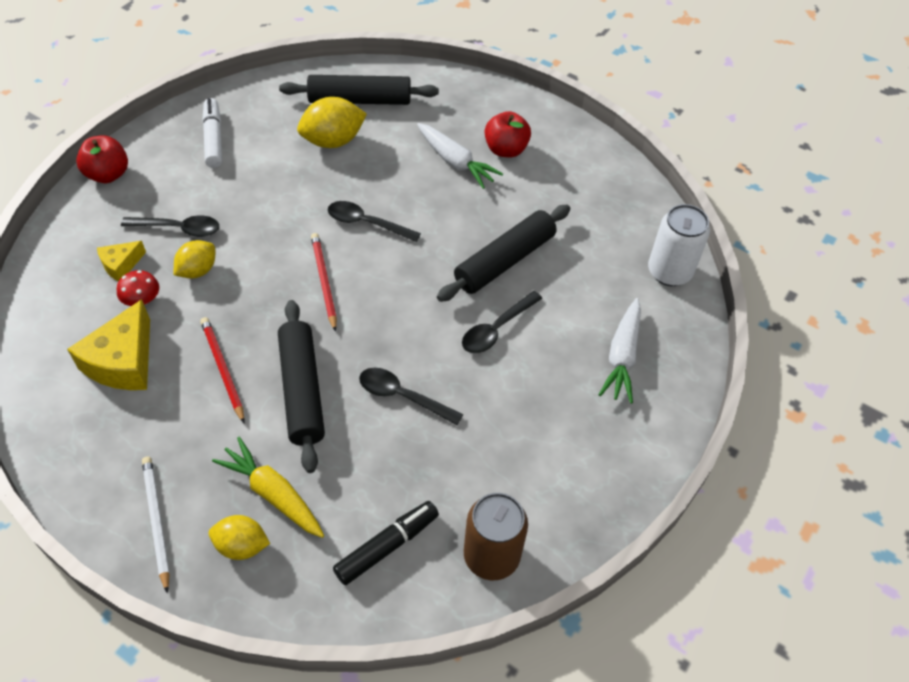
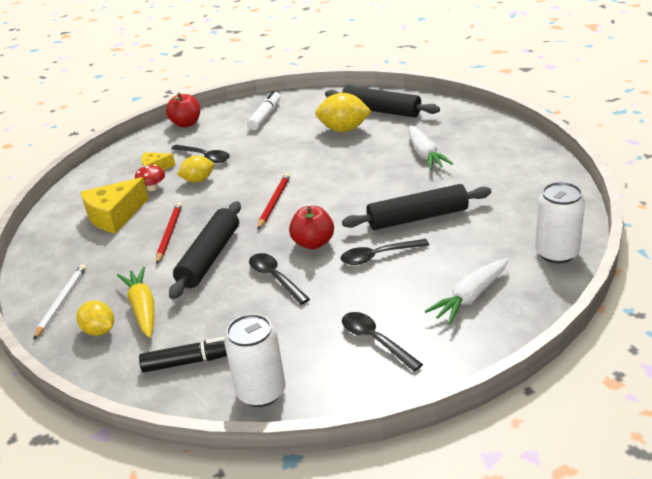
camera: 35 degrees right, 20 degrees down
(367, 223) = (331, 177): black spoon -> black spoon (375, 340)
(491, 556) = (261, 392): brown can -> white can
(506, 150) = (471, 154): red apple -> red apple (313, 243)

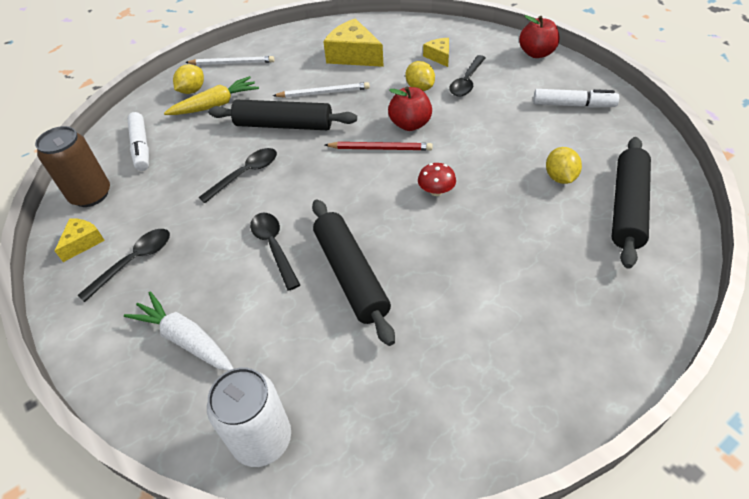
camera: 80 degrees right, 15 degrees up
(152, 188) = (402, 64): red mushroom -> red mushroom (436, 191)
(169, 234) = (323, 93): red pencil -> white pencil
(191, 361) = (141, 147): black marker -> white marker
(261, 392) = (91, 195): white can -> brown can
(313, 243) = (302, 191): red apple -> red apple (410, 124)
(337, 384) = (83, 242): none -> yellow cheese
(344, 129) = (560, 177): yellow lemon -> yellow lemon, size x0.64
(425, 154) = (510, 269): white carrot -> none

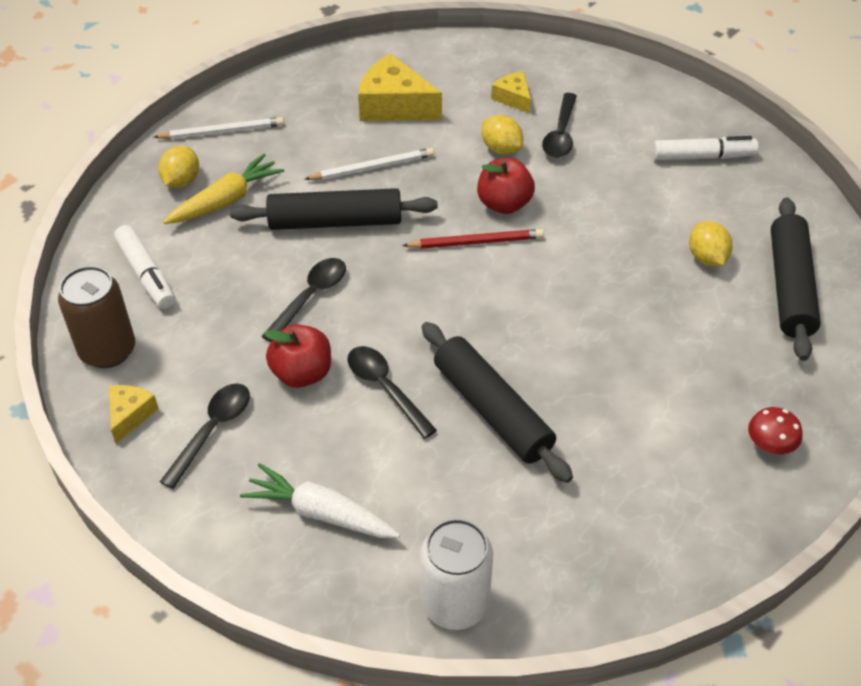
camera: 15 degrees left, 0 degrees up
(436, 191) = (563, 292): red mushroom -> red mushroom (770, 444)
(536, 53) = (641, 83): red apple -> red apple (302, 373)

